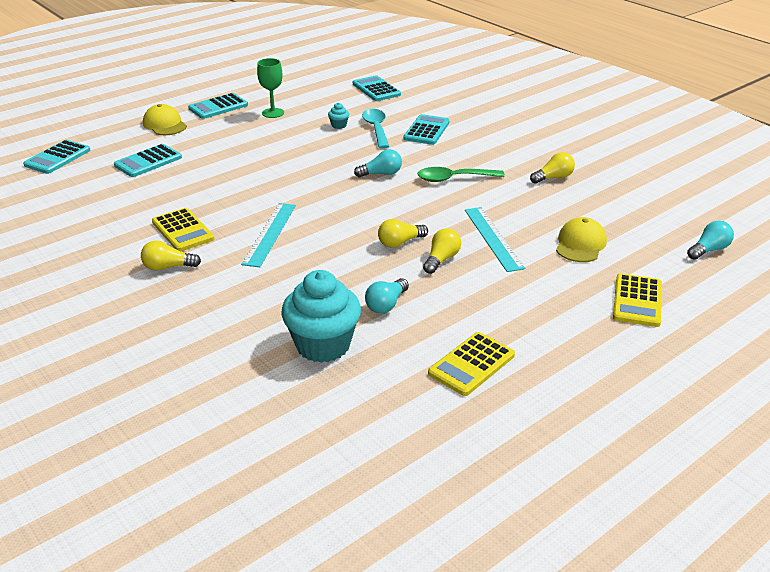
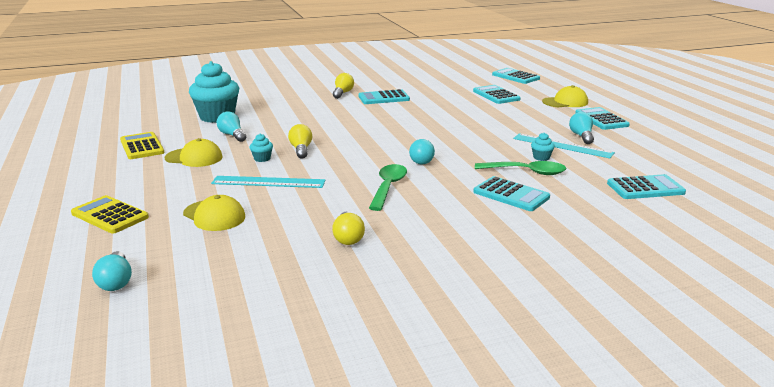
camera: 110 degrees right, 10 degrees down
(183, 230) = (383, 98): yellow calculator -> turquoise calculator
(270, 234) = (356, 117): turquoise ruler -> turquoise ruler (562, 146)
(273, 113) = (581, 136): green goblet -> turquoise light bulb
(376, 129) = (526, 172): turquoise spoon -> green spoon
(441, 259) = (262, 158): yellow light bulb -> turquoise cupcake
(473, 306) = (194, 158): none -> yellow cap

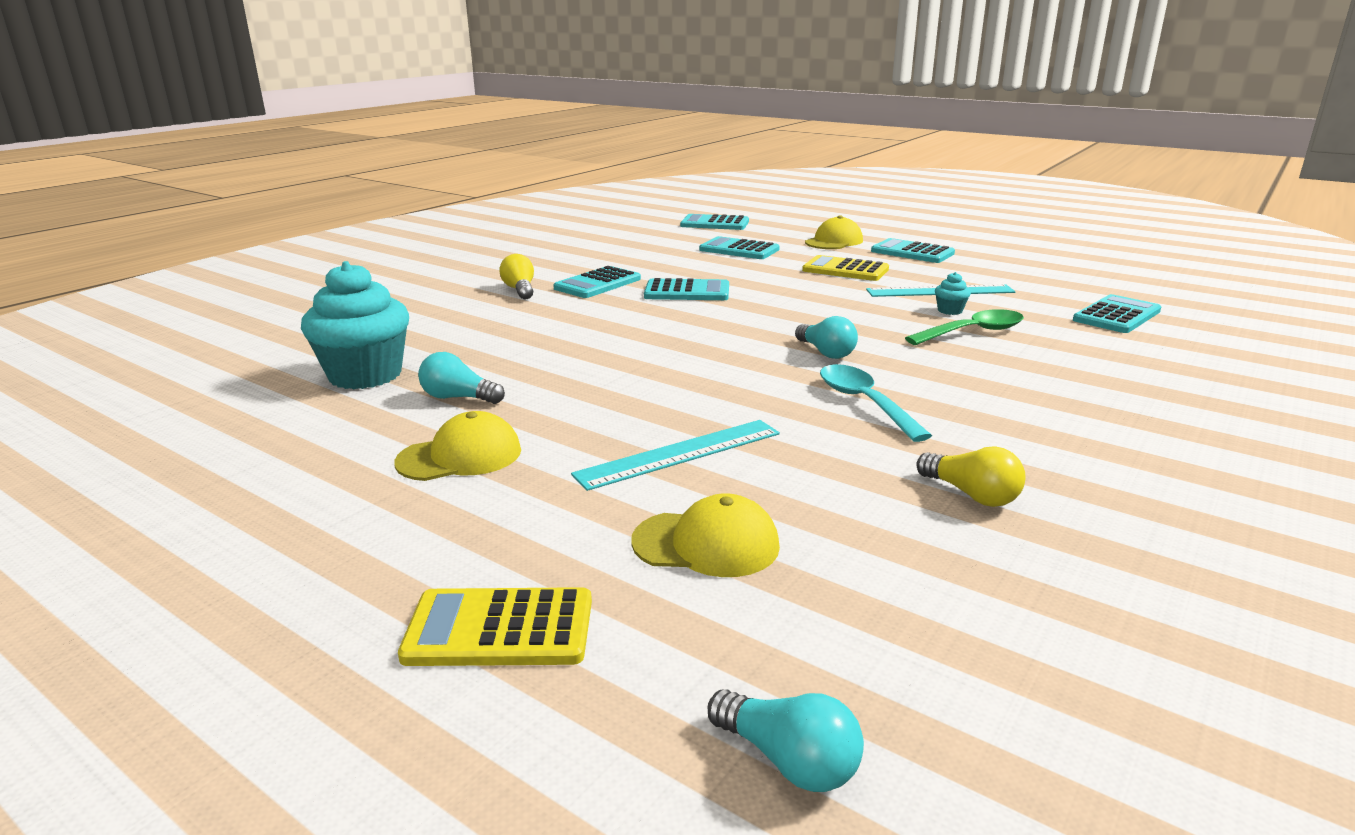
camera: 35 degrees left, 0 degrees up
(142, 146) = (304, 469): yellow calculator -> yellow calculator (845, 270)
(262, 158) = (590, 420): turquoise cupcake -> none
(301, 150) = (626, 387): yellow light bulb -> none
(388, 187) = (864, 402): green spoon -> turquoise spoon
(511, 195) = (1019, 365): turquoise calculator -> turquoise calculator (687, 292)
(581, 136) = (934, 275): turquoise light bulb -> none

